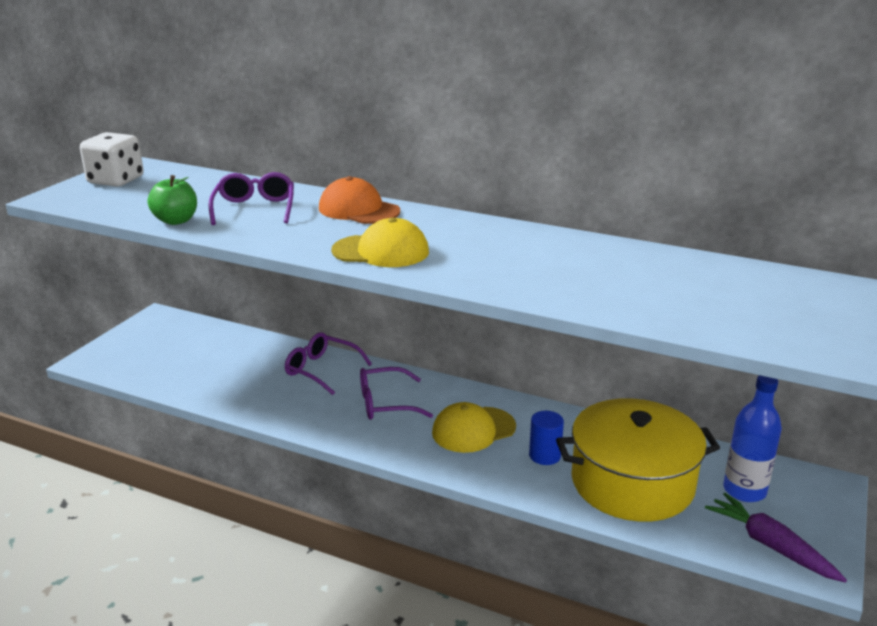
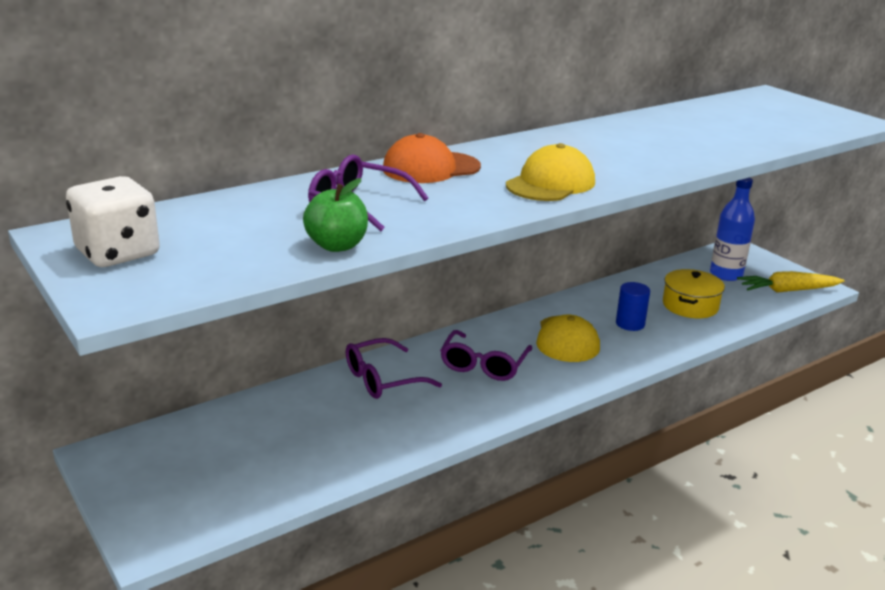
camera: 60 degrees left, 0 degrees up
(632, 483) = (690, 306): yellow pot -> yellow pot, size x0.54
(771, 546) = (788, 290): purple carrot -> yellow carrot

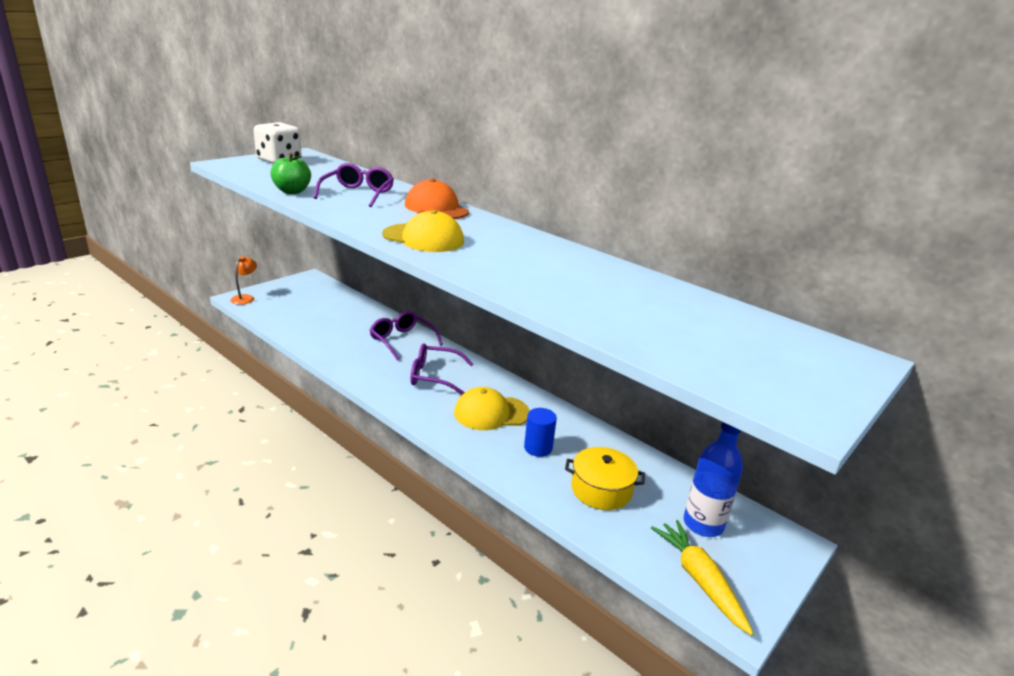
camera: 75 degrees right, 0 degrees up
(155, 534) = (245, 298): none -> orange lamp

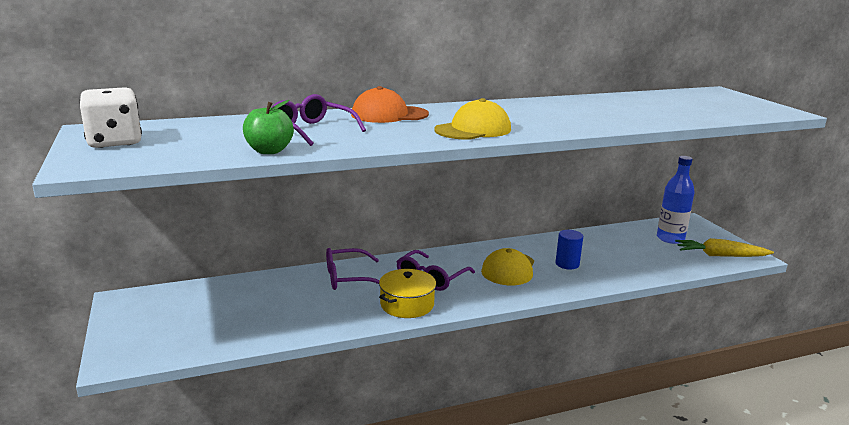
camera: 60 degrees left, 5 degrees down
(245, 298) = (122, 356): orange lamp -> none
(601, 490) = (626, 257): yellow pot -> yellow pot (407, 304)

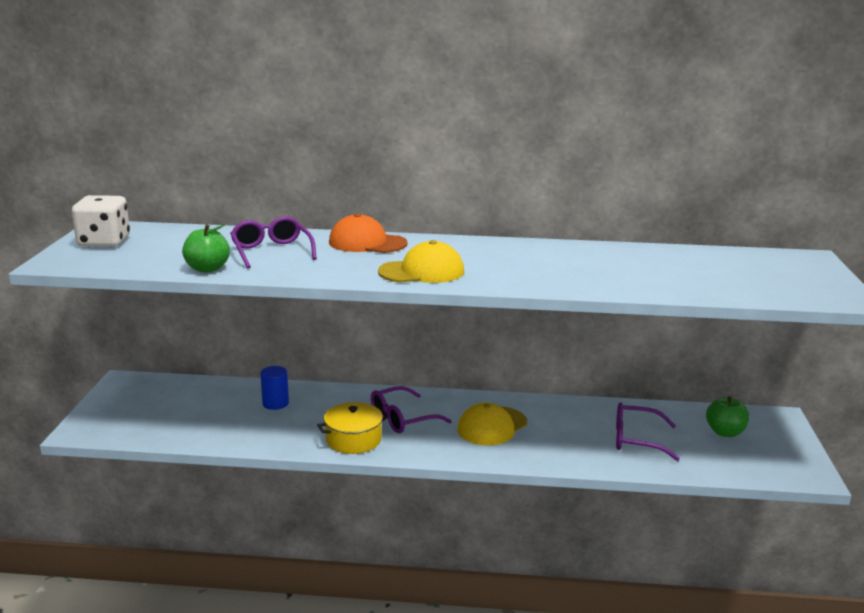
camera: 25 degrees right, 0 degrees up
(348, 278) = (324, 402): purple glasses -> purple glasses (636, 439)
(567, 264) = (562, 435): blue cylinder -> blue cylinder (275, 403)
(670, 238) = (725, 432): blue bottle -> green apple
(720, 256) = (767, 466): yellow carrot -> none

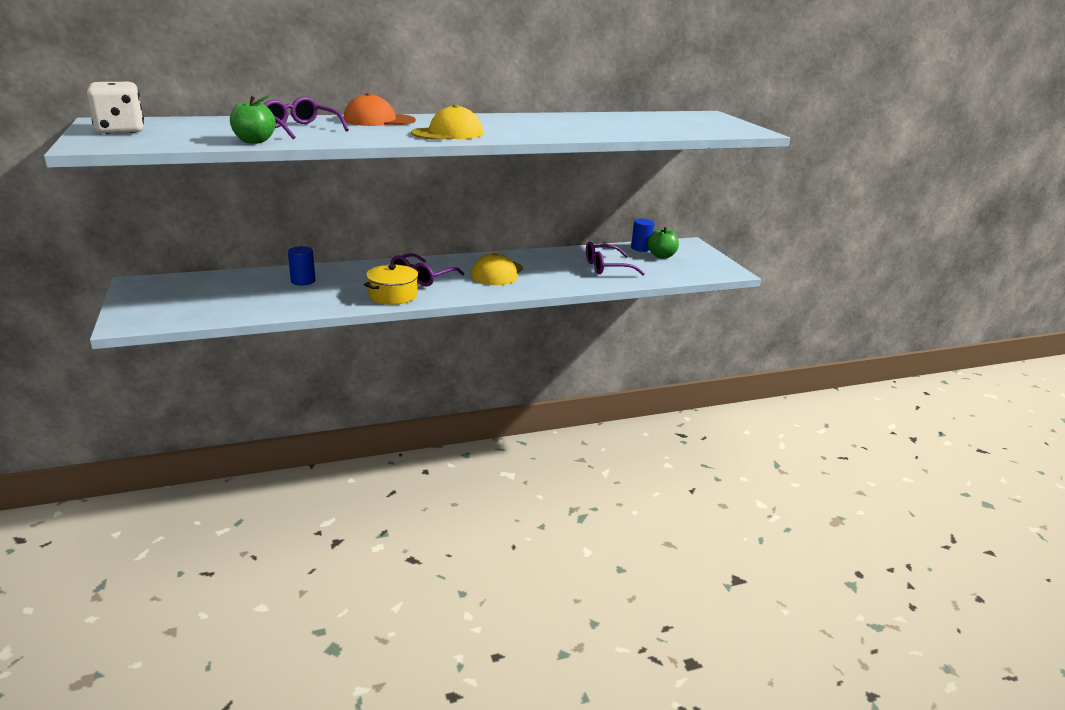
camera: 25 degrees left, 5 degrees up
(703, 415) = (641, 248): none -> blue cylinder

